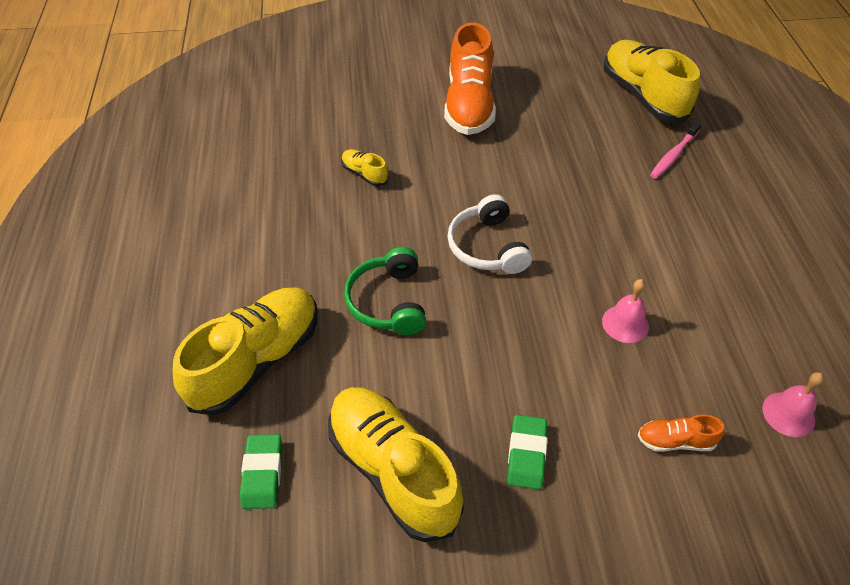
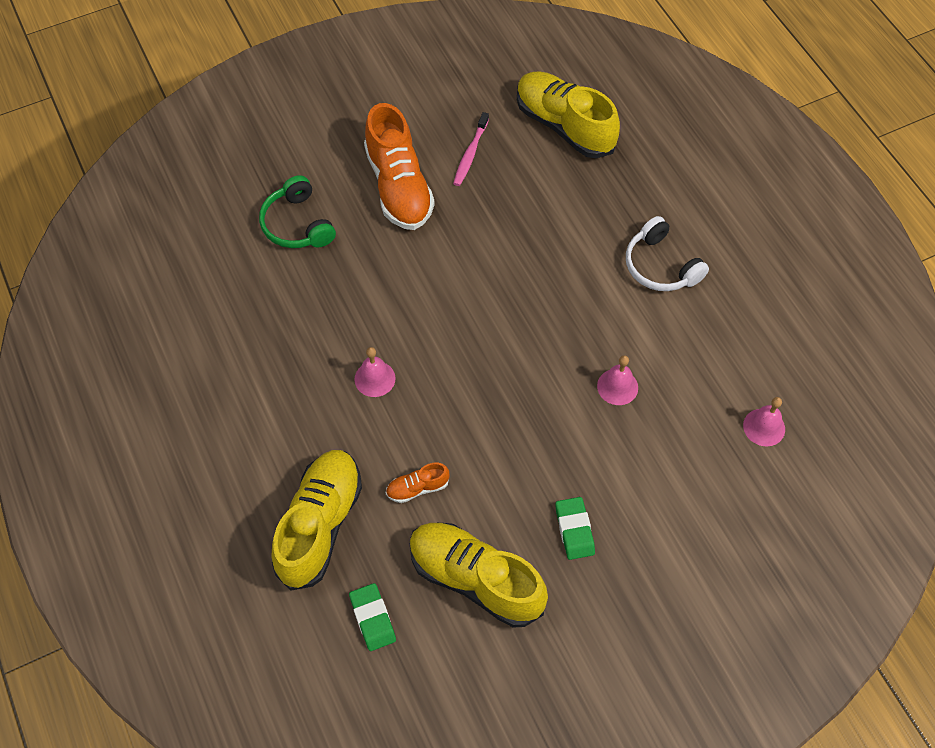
camera: 20 degrees left, 10 degrees up
(364, 174) = (330, 302): yellow shoe -> none
(376, 246) = (375, 378): none -> pink bell
(388, 302) = (409, 431): green headphones -> green headphones (297, 224)
(487, 247) = (475, 347): white headphones -> white headphones (660, 266)
(673, 155) = (611, 191): pink toothbrush -> pink toothbrush (470, 154)
(675, 441) = (684, 480): orange shoe -> orange shoe (417, 488)

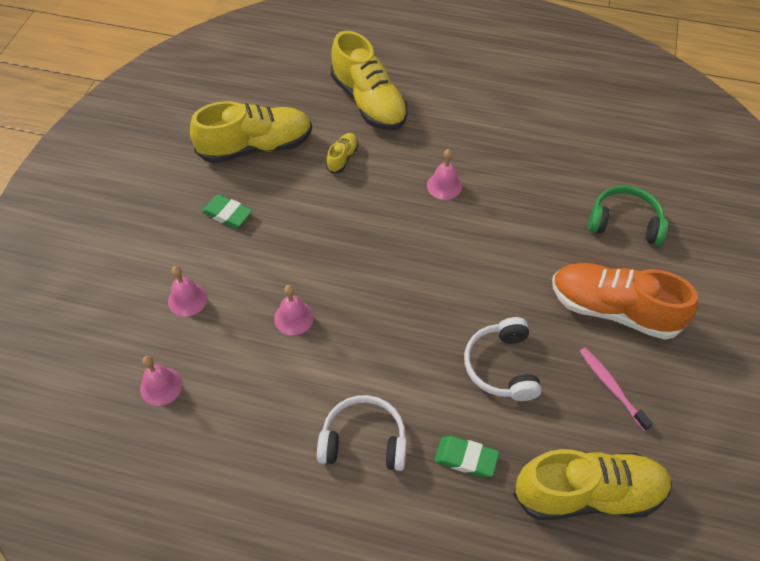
camera: 130 degrees right, 5 degrees down
(372, 618) = (288, 92): green eraser -> green eraser (466, 458)
(417, 488) = (342, 158): orange shoe -> yellow shoe
(519, 225) = (501, 366): none -> white headphones
(683, 479) = (187, 299): none -> pink bell

